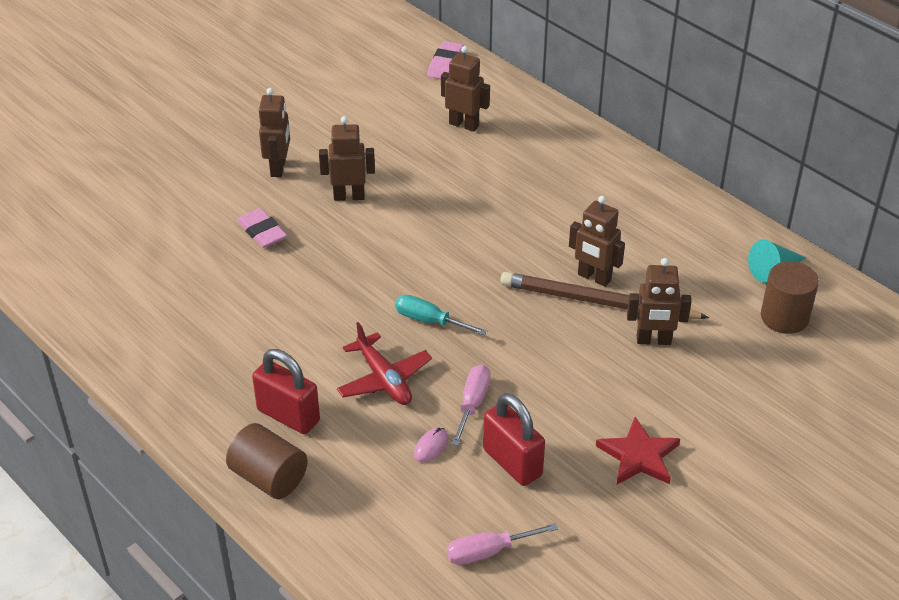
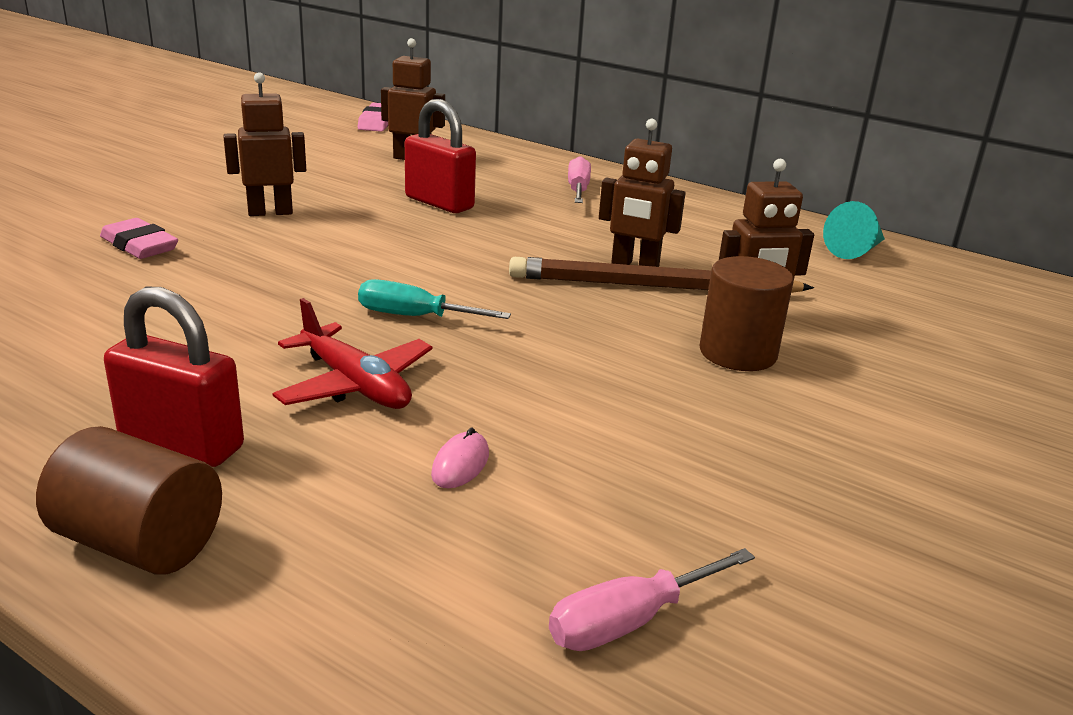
camera: 15 degrees left, 15 degrees down
(278, 168) = (167, 193): brown robot -> none
(472, 403) = (514, 403): pink screwdriver -> pink screwdriver (578, 190)
(512, 462) = (614, 473): red padlock -> red padlock (439, 203)
(639, 456) = (817, 445): red star -> none
(784, 317) = (903, 287): brown cylinder -> brown cylinder (738, 353)

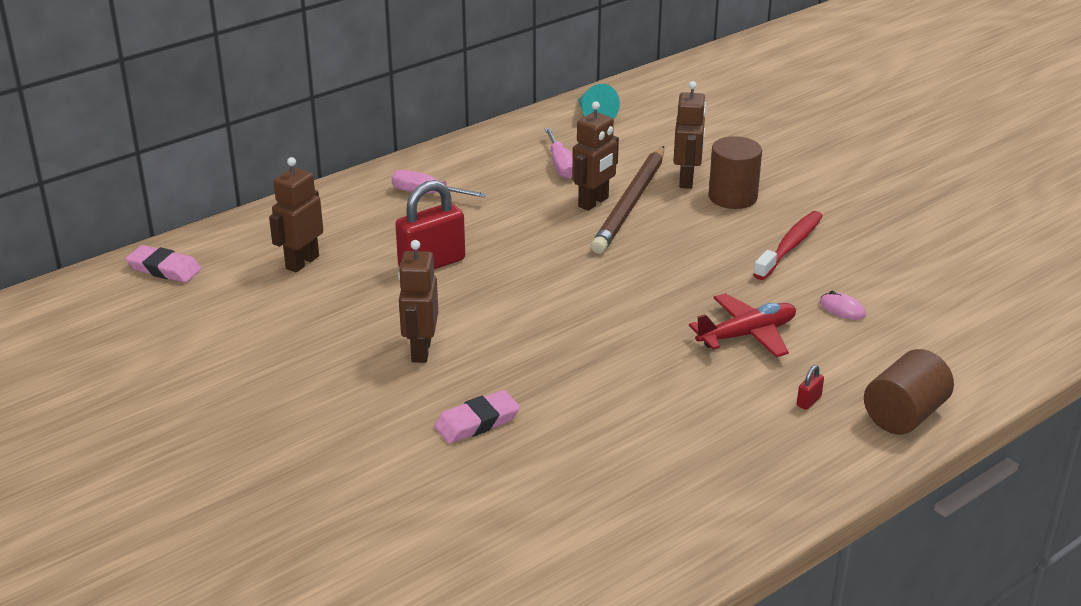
camera: 70 degrees left, 5 degrees up
(182, 444) = (808, 401): red padlock -> red padlock, size x0.41
(414, 316) = (654, 302): turquoise screwdriver -> none
(629, 621) = (969, 284): pink screwdriver -> pink screwdriver (560, 165)
(630, 407) = (790, 246): none -> red toothbrush

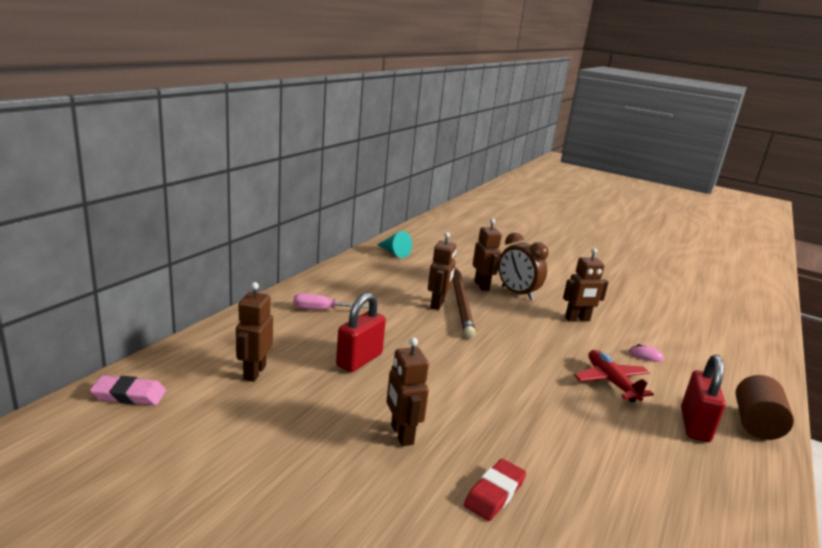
camera: 25 degrees left, 10 degrees down
(477, 422) = (494, 493): pink eraser -> red eraser
(560, 165) = (397, 283): pink screwdriver -> none
(732, 197) = (517, 293): brown cylinder -> brown clock
(747, 335) = (611, 382): red plane -> red plane turned 60 degrees counterclockwise
(790, 246) = (577, 319): red toothbrush -> brown robot
(808, 401) = (694, 425): red padlock -> red padlock, size x2.46

